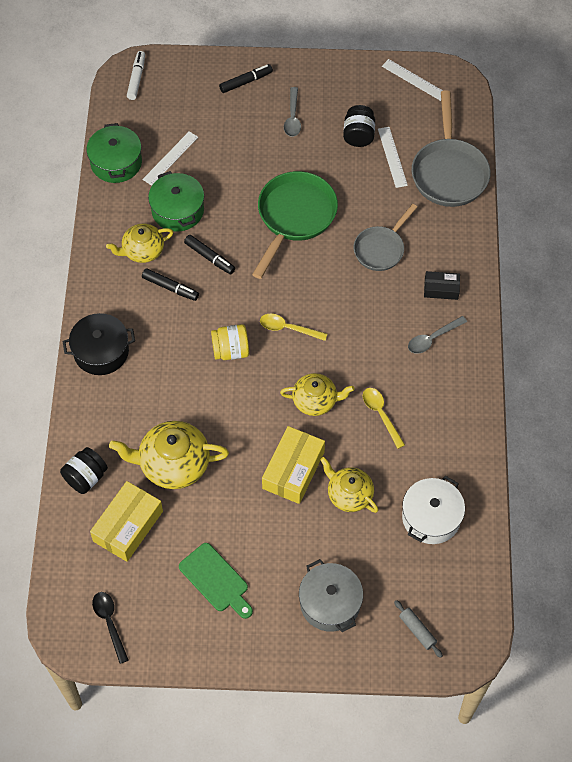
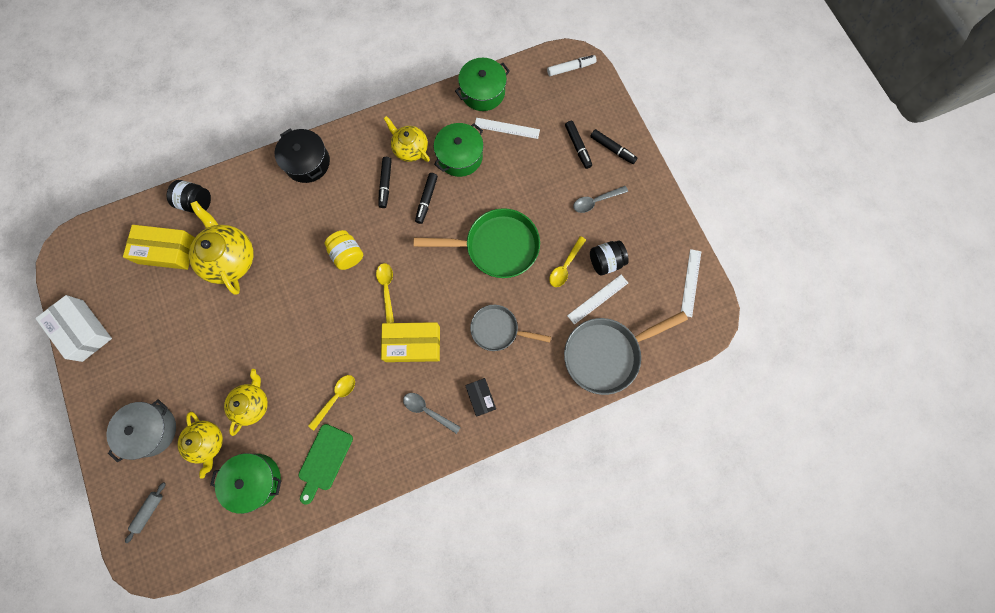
camera: 65 degrees right, 15 degrees up
(109, 623) = (84, 275): black spoon -> none
(178, 643) = (83, 330): none -> white box
(216, 580) = (143, 334): green cutting board -> green cutting board (324, 460)
(227, 108) = (578, 147): none -> black marker
(293, 470) = (258, 350): yellow box -> yellow box (413, 344)
(315, 401) = (328, 340): yellow teapot -> yellow teapot (207, 442)
(346, 169) = (565, 266): none -> yellow spoon
(431, 517) = (255, 480): white pot -> green pot

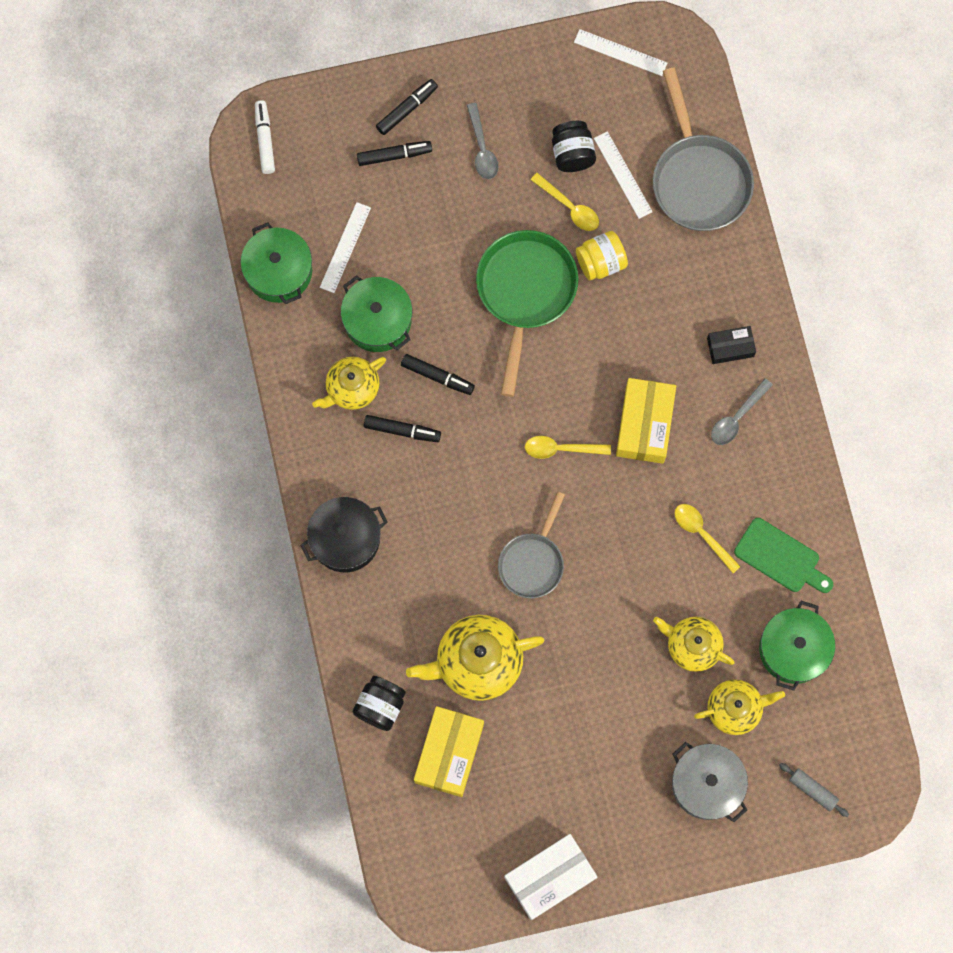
camera: 80 degrees left, 0 degrees up
(347, 254) = (501, 496): yellow jar -> yellow jar (600, 262)
(498, 329) = (643, 310): grey pan -> grey pan (532, 562)

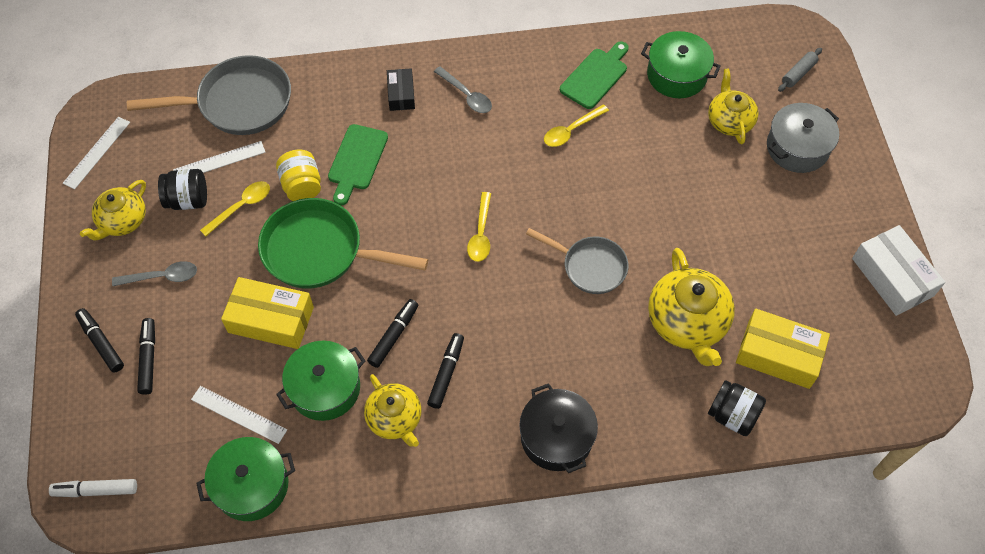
camera: 85 degrees left, 15 degrees down
(638, 313) = (357, 161): none -> green cutting board
(645, 424) = (464, 165): yellow box -> yellow box (271, 319)
(692, 646) = (673, 147): yellow teapot -> yellow teapot (122, 221)

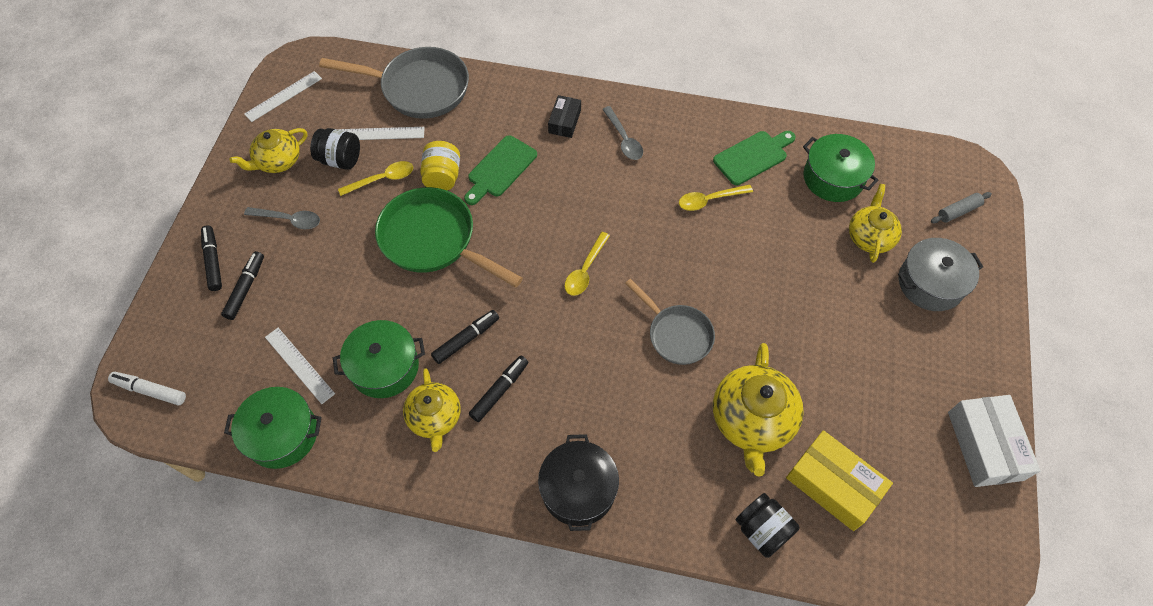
camera: 20 degrees right, 0 degrees up
(271, 319) = (364, 288): yellow box -> none

